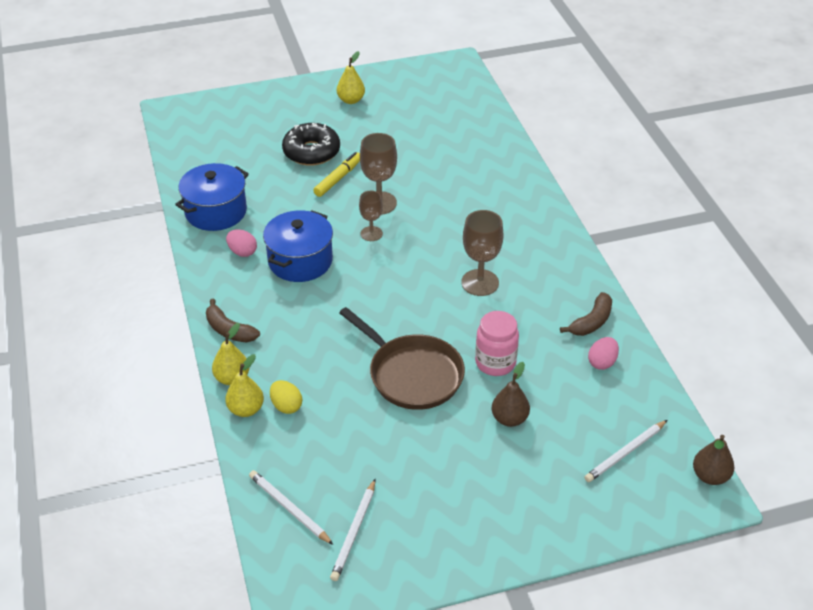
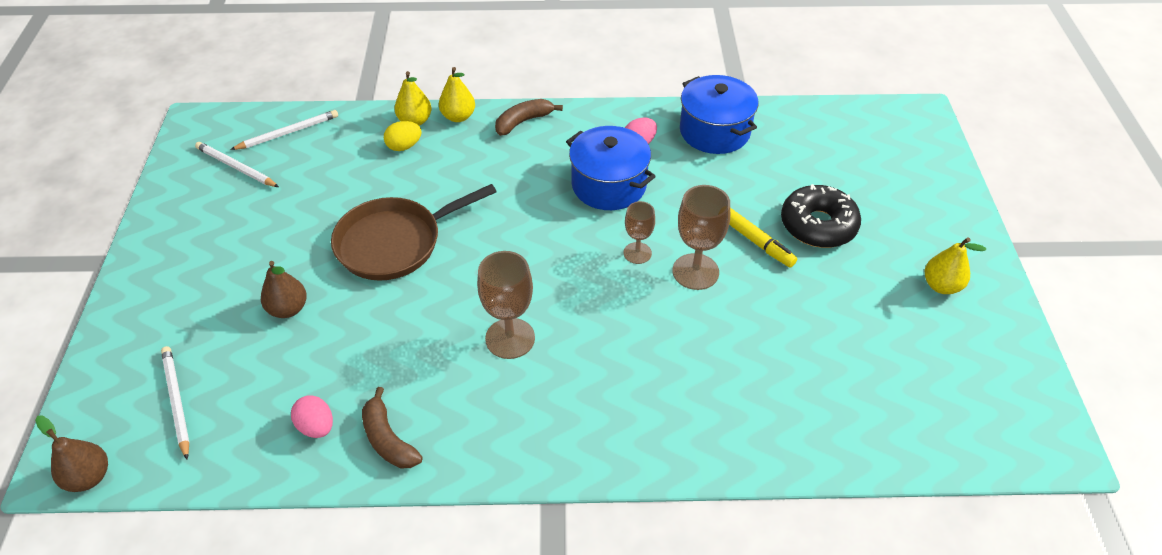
camera: 105 degrees right, 5 degrees up
(495, 363) = (373, 318): pink jar -> none

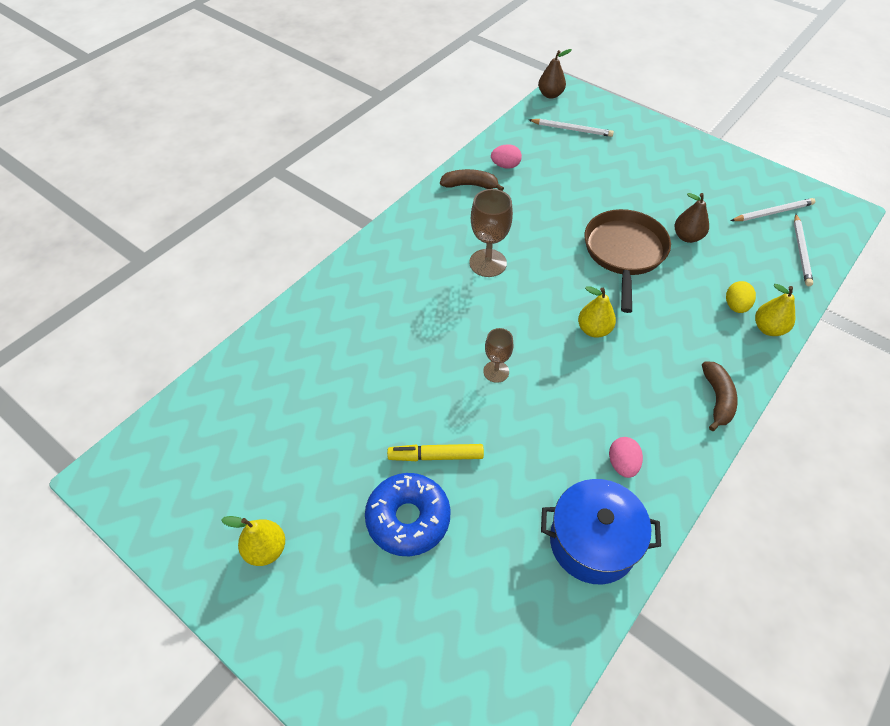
camera: 130 degrees right, 5 degrees up
(288, 309) = (604, 186): brown pear -> brown pear (687, 237)
(458, 117) = (755, 359): yellow pear -> yellow pear (593, 330)
(609, 185) = (585, 404): blue pot -> none
(695, 271) = (446, 393): brown goblet -> none
(818, 225) = (408, 519): black donut -> blue donut

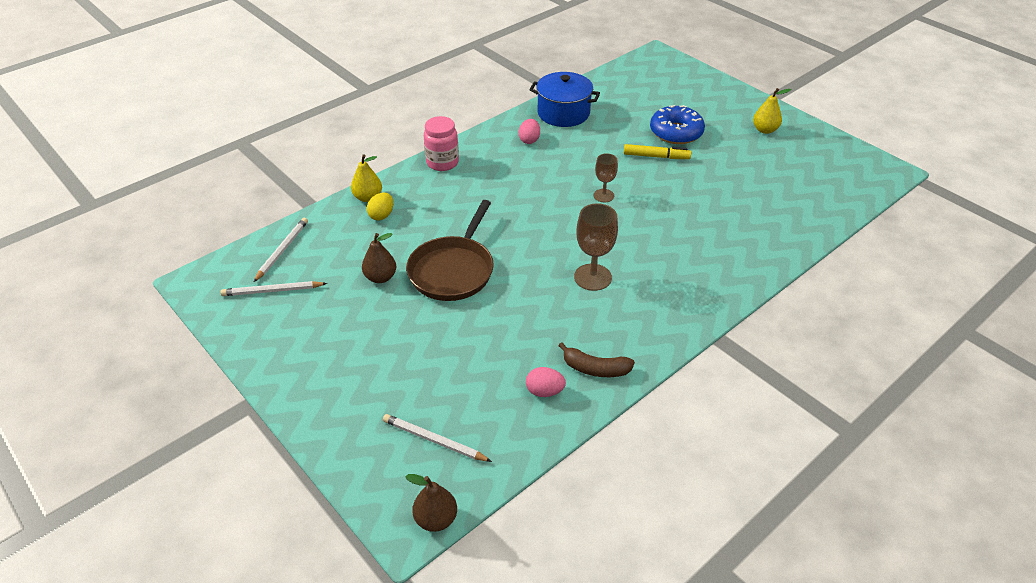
camera: 170 degrees left, 10 degrees down
(593, 330) = (513, 213): yellow pear -> none
(717, 399) = (442, 162): brown banana -> pink jar

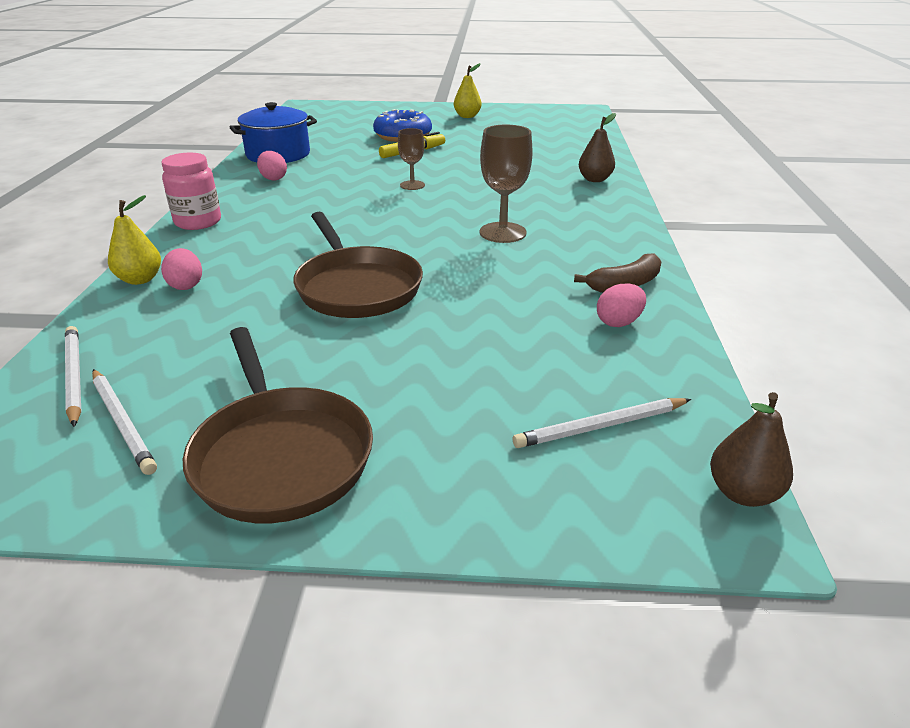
camera: 45 degrees left, 10 degrees down
(272, 291) = (123, 422): white pencil -> white pencil turned 75 degrees counterclockwise
(302, 352) = (280, 455): none -> brown pan
(380, 277) = (276, 332): brown pear -> brown pear (595, 179)
(381, 215) = (186, 285): yellow egg -> pink egg

